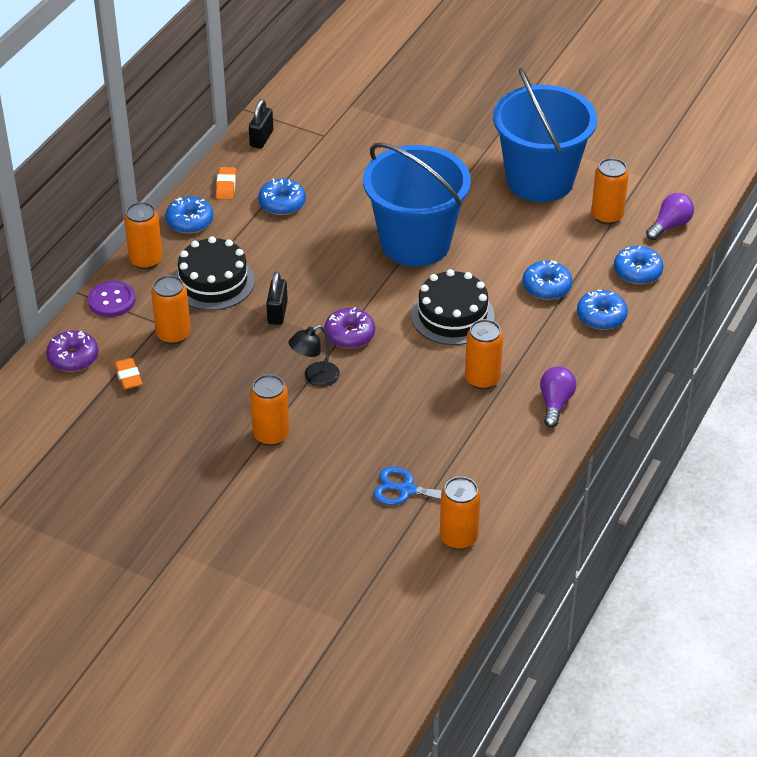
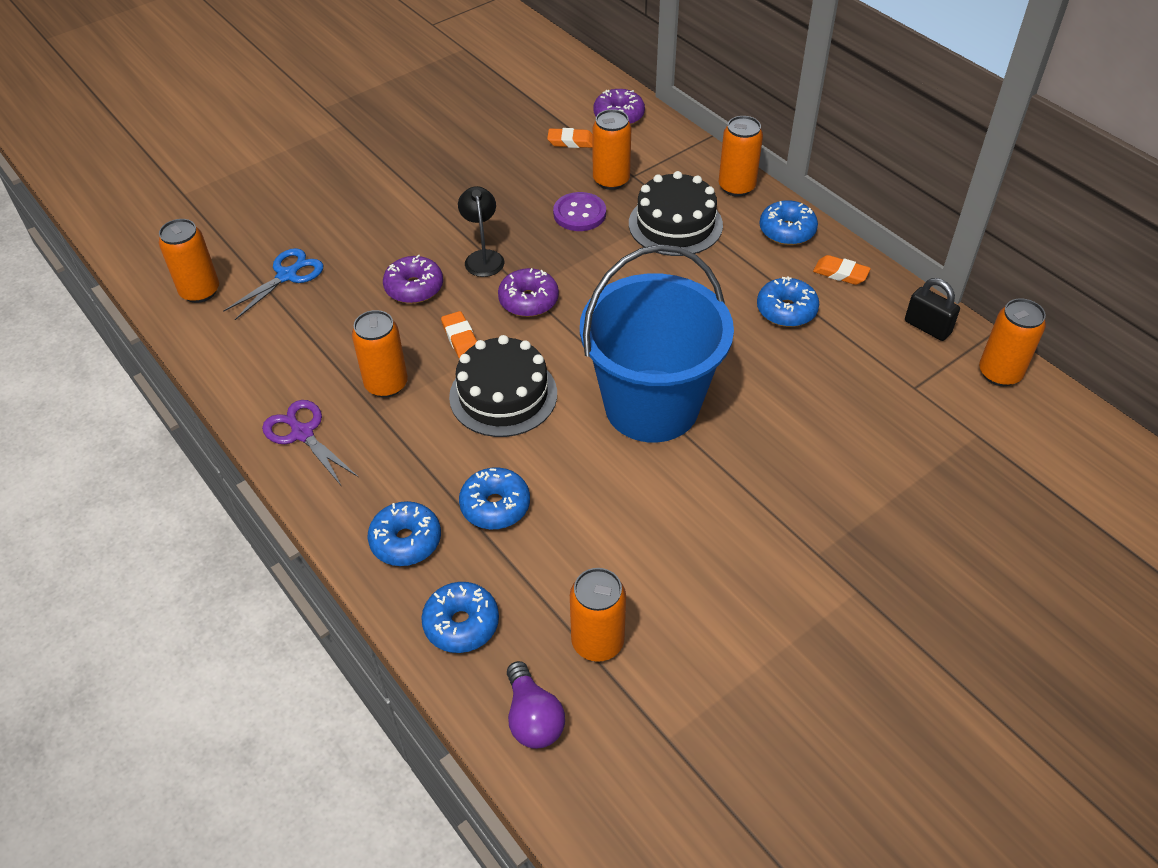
camera: 115 degrees right, 5 degrees up
(111, 300) = (686, 153): purple button -> purple button (579, 213)
(271, 435) = (429, 208): orange can -> orange can (999, 373)
(277, 313) = (598, 257): black padlock -> none
(374, 405) = (414, 288): none -> purple donut
(412, 357) = (460, 338): none -> orange eraser
(540, 180) = (718, 591): blue bucket -> none
(555, 403) = (302, 433): purple light bulb -> purple scissors

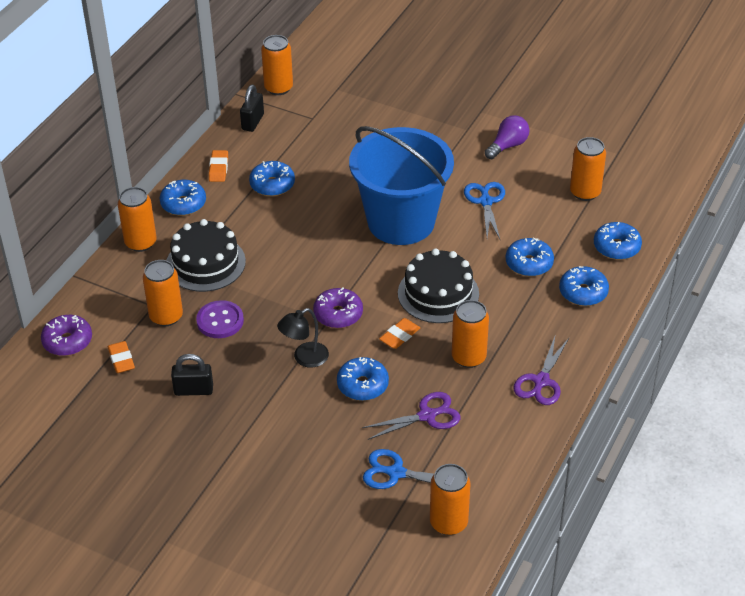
camera: 115 degrees left, 5 degrees down
(335, 321) = (427, 416): none -> purple scissors
(414, 288) = (362, 385): purple donut -> blue donut
(498, 175) = (193, 390): none -> black padlock
(533, 718) = (646, 201): purple light bulb -> purple light bulb (507, 146)
(642, 509) = (486, 202): none -> blue scissors

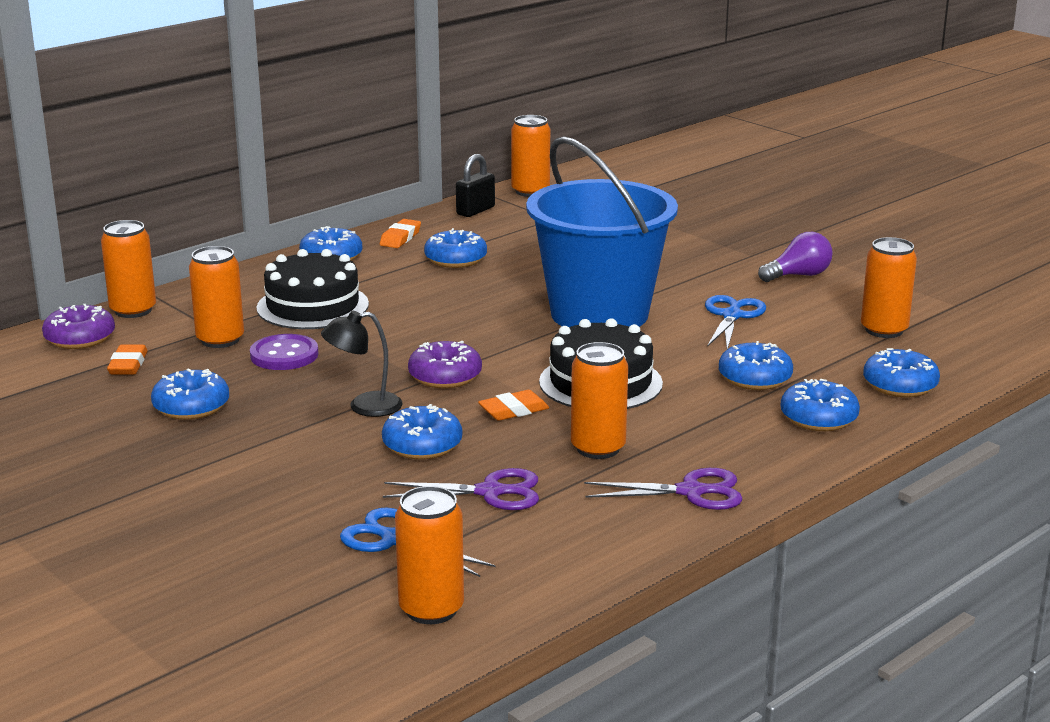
camera: 20 degrees right, 20 degrees down
(140, 243) = (249, 278): orange can -> orange can (133, 310)
(193, 390) = (191, 407): black padlock -> blue donut
(541, 381) = (691, 492): purple scissors -> purple scissors turned 135 degrees counterclockwise

